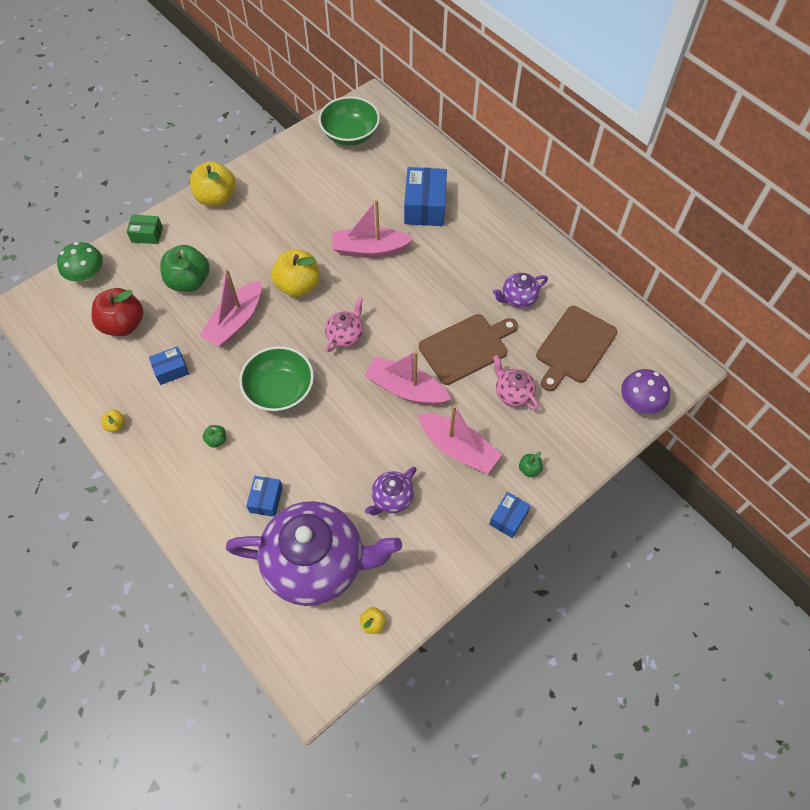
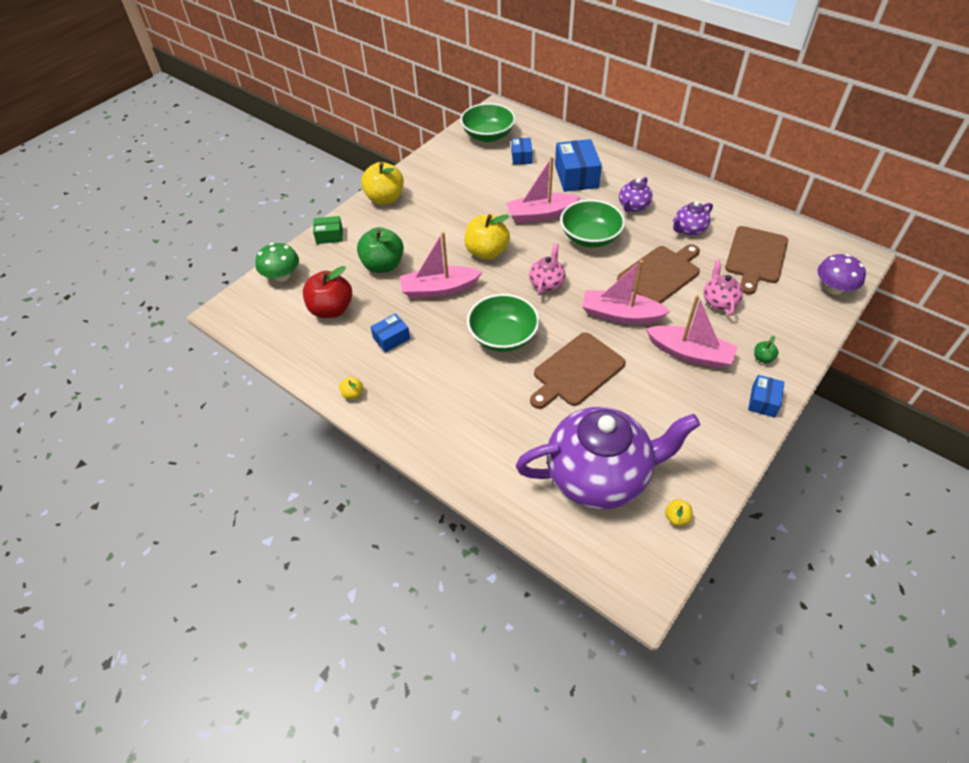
camera: 10 degrees left, 10 degrees down
(216, 440) = (457, 388): green apple -> none
(235, 321) = (439, 289): pink boat -> pink boat turned 60 degrees clockwise
(266, 499) = (526, 430): blue box -> blue box (521, 157)
(337, 445) = (576, 371): none -> brown cutting board
(392, 498) = (647, 406): purple teapot -> purple teapot (633, 206)
(410, 288) = (590, 237): none -> green bowl
(513, 393) = (719, 301): pink teapot -> pink teapot turned 45 degrees clockwise

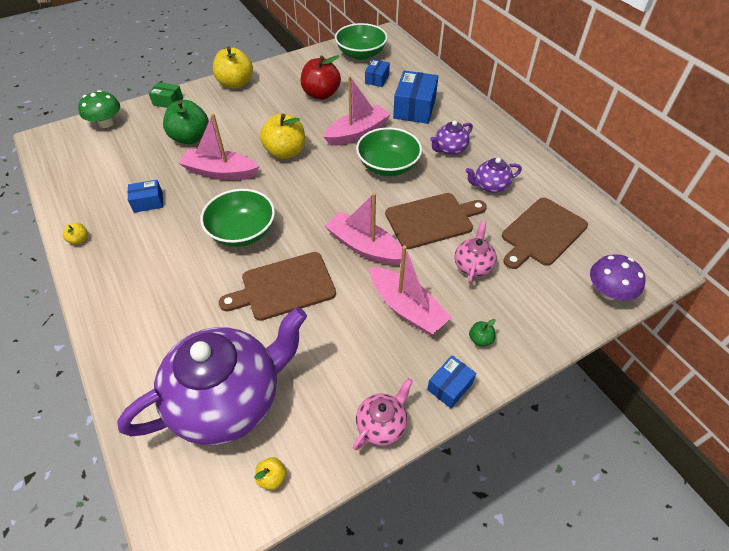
camera: 20 degrees right, 0 degrees up
(331, 309) = (121, 162): red apple -> red apple (321, 94)
(540, 214) = (357, 133): pink boat -> pink boat turned 135 degrees clockwise
(546, 283) = (317, 195): pink teapot -> pink teapot (382, 425)
(599, 475) = (229, 400): purple teapot -> purple teapot turned 45 degrees counterclockwise

